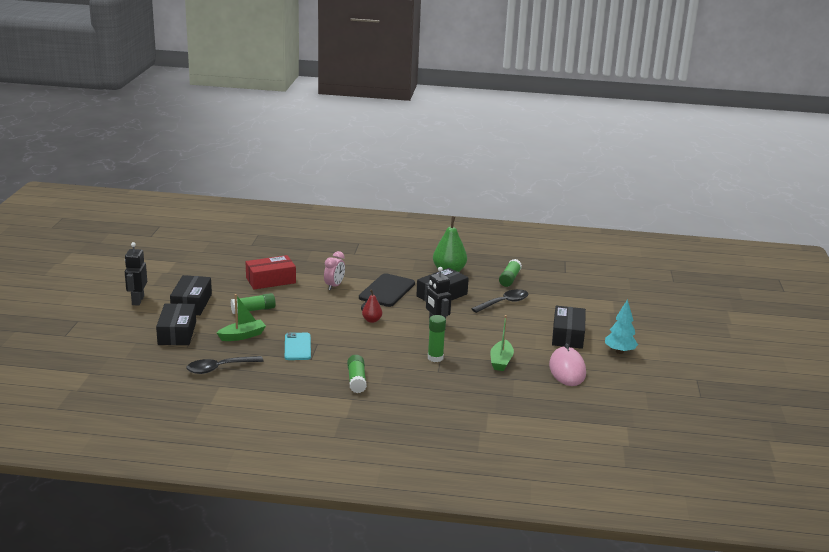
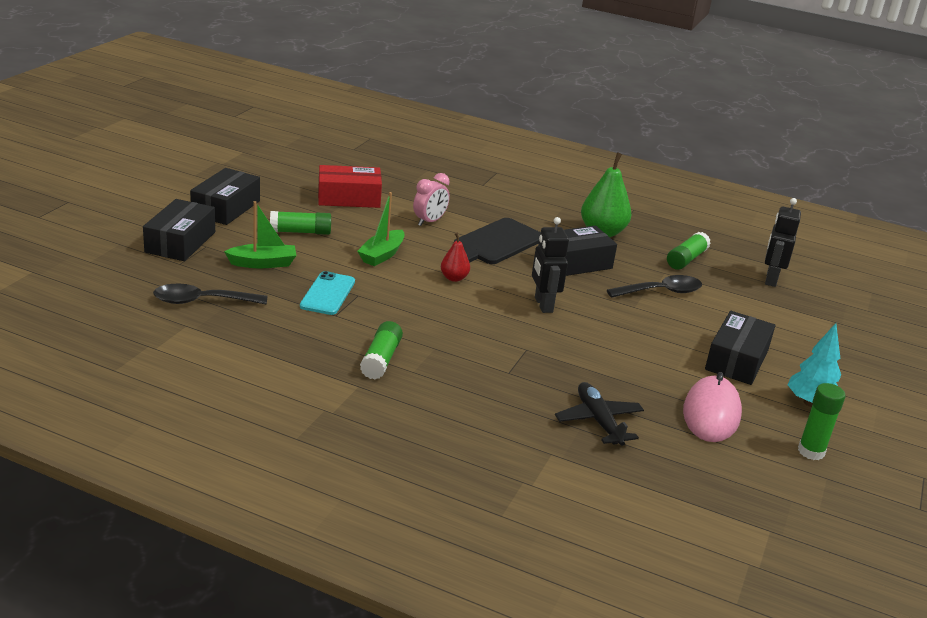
camera: 15 degrees right, 5 degrees up
(137, 300) = (160, 191): black robot -> black robot (770, 279)
(435, 358) = (515, 351): green glue stick -> green glue stick (811, 451)
(501, 361) = (613, 377): green boat -> green boat (382, 255)
(505, 388) = (598, 421): none -> black plane

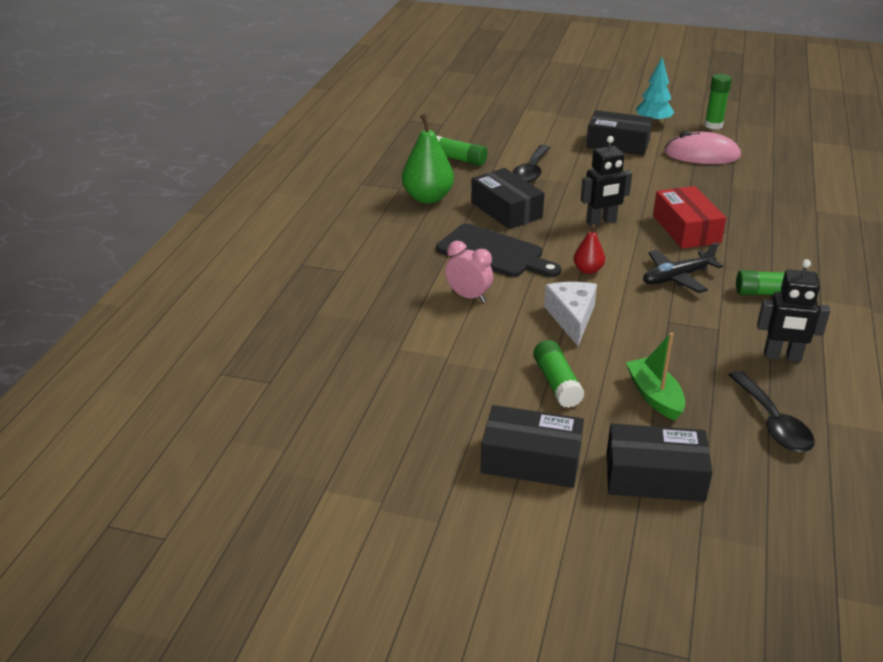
camera: 95 degrees left, 5 degrees up
(328, 294) = (683, 340): turquoise phone -> none
(349, 198) = (438, 361): red box -> red box (686, 229)
(382, 255) = (571, 318): green boat -> white cheese
(598, 421) = (756, 194): black plane -> black plane (677, 277)
(661, 292) = (531, 171): black spoon -> black spoon turned 135 degrees counterclockwise
(770, 279) = (471, 127): black robot -> black robot (782, 356)

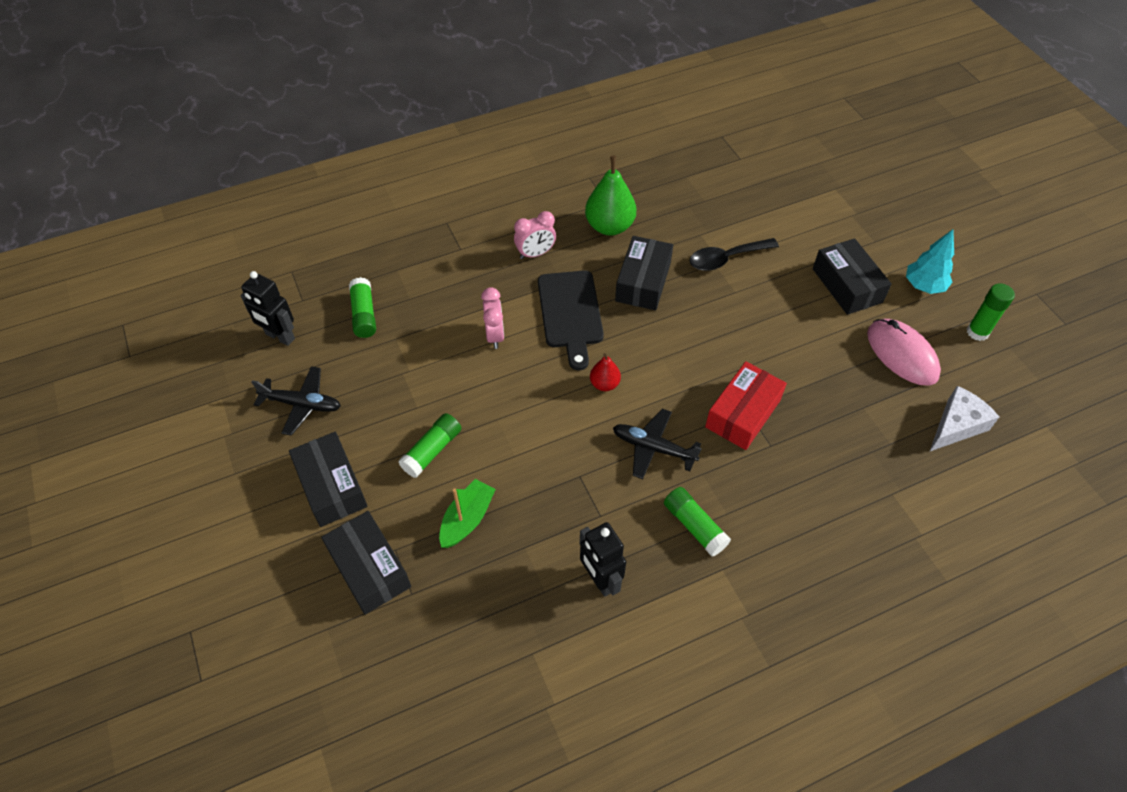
camera: 50 degrees right, 20 degrees up
(405, 437) = (302, 404): none -> black plane
(406, 240) = (535, 254): none -> pink clock
(459, 159) = (692, 205): green glue stick -> green glue stick (364, 314)
(571, 318) = (525, 412): white cheese -> white cheese (956, 425)
(601, 222) = (691, 351): black robot -> black robot (280, 337)
(772, 422) = (499, 614): black spoon -> none

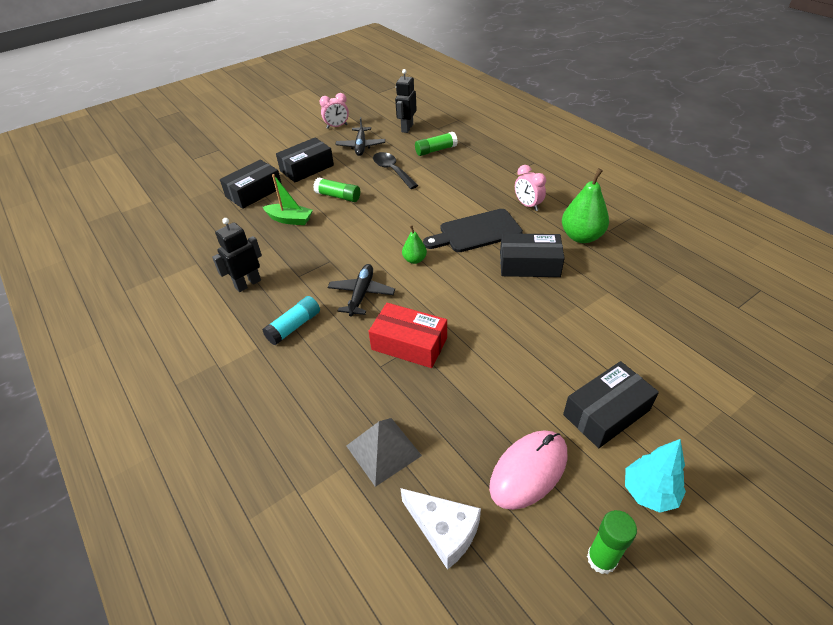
camera: 80 degrees right, 10 degrees down
(495, 335) = (440, 202): pink clock -> pink clock (337, 126)
(604, 384) = (414, 260): red pear -> green pear
(694, 526) = (294, 326): green glue stick -> turquoise glue stick
(726, 258) = (588, 313): black spoon -> black spoon (392, 171)
(876, 457) = (383, 450): none -> grey pyramid

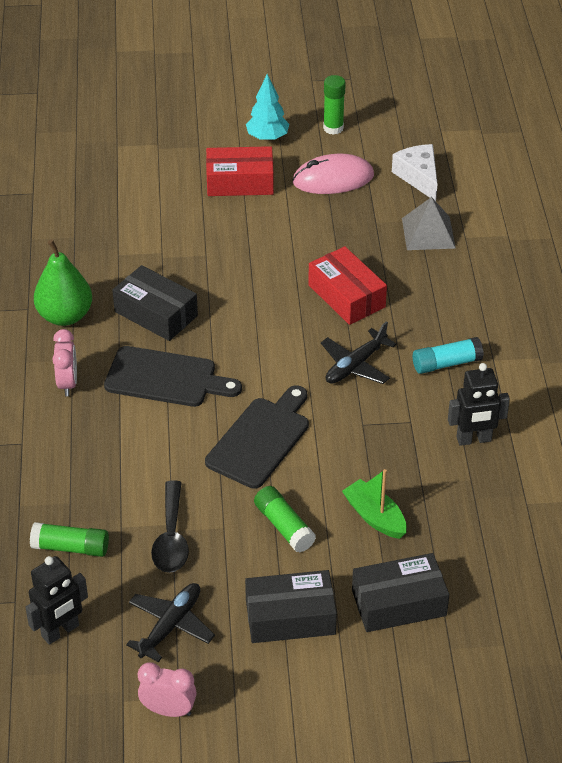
camera: 150 degrees left, 0 degrees up
(386, 227) = (261, 439): none -> black cutting board
(414, 260) = (267, 378): green pear -> none
(606, 412) = (240, 182): black box -> red box

